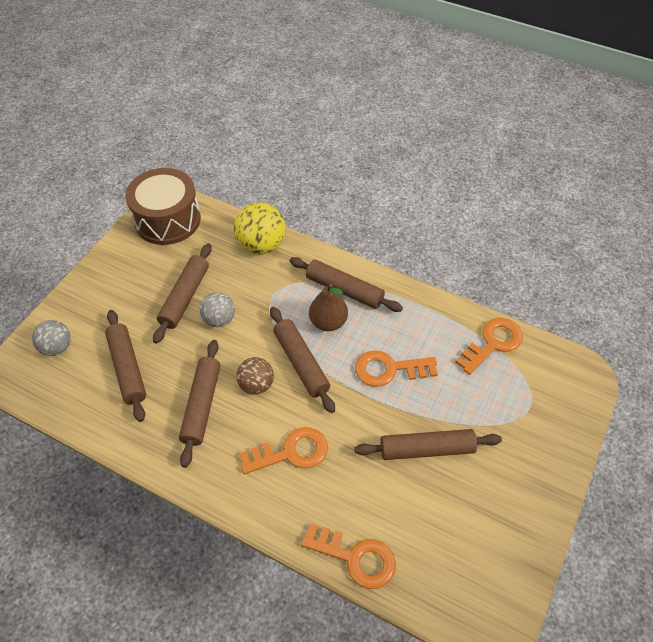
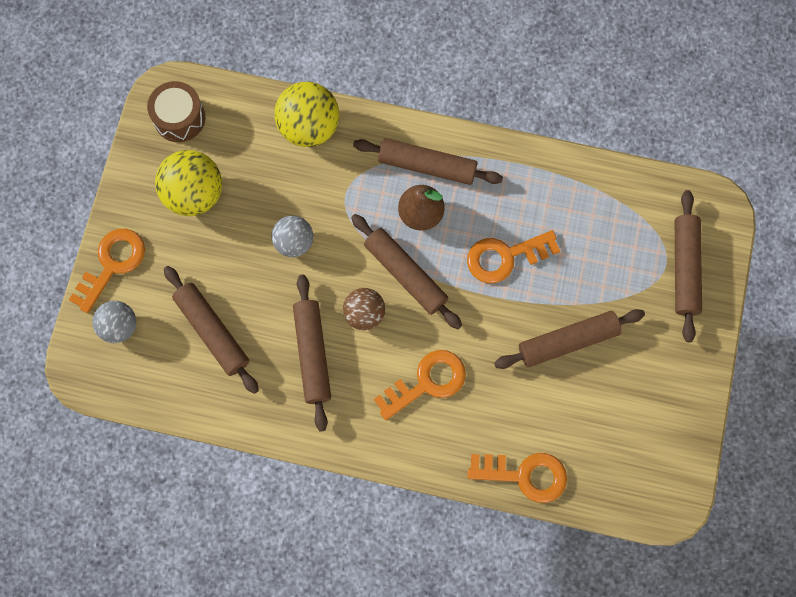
camera: 15 degrees left, 20 degrees up
(157, 270) = (194, 194): none -> yellow ball
(167, 220) = (179, 118): brown drum -> brown drum, size x0.61
(185, 297) = (243, 223): brown rolling pin -> brown rolling pin (685, 268)
(492, 343) = (612, 195): orange key -> orange key (112, 264)

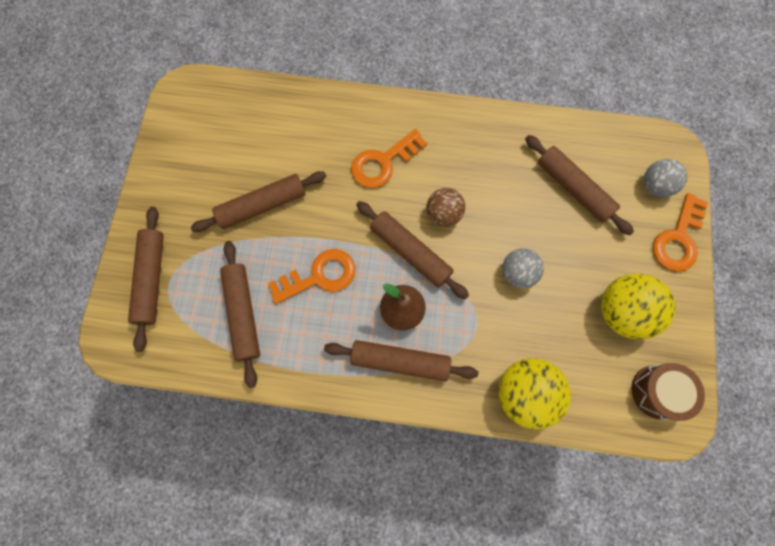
camera: 175 degrees right, 0 degrees up
(312, 354) = (483, 177): brown rolling pin -> brown rolling pin (243, 313)
(524, 475) = (299, 100): orange key -> none

